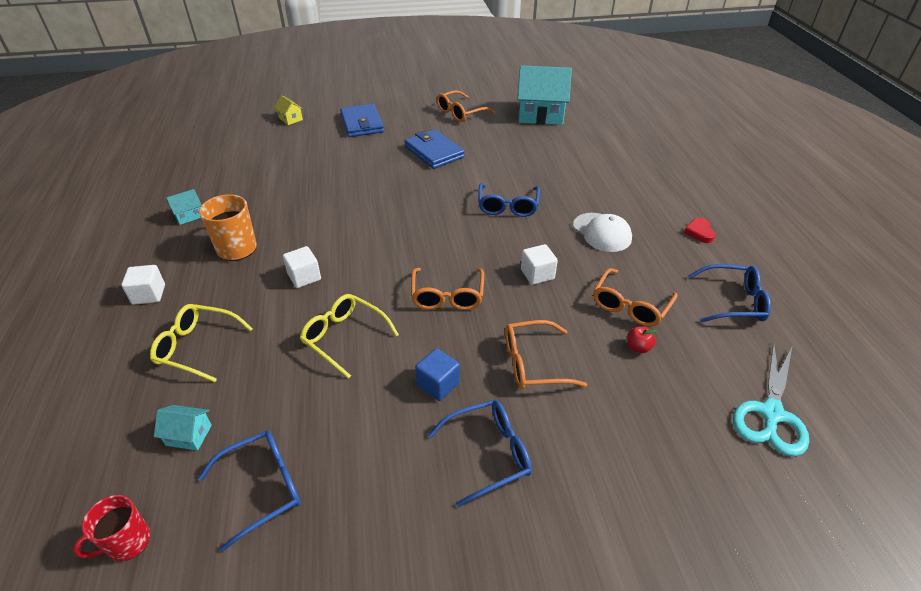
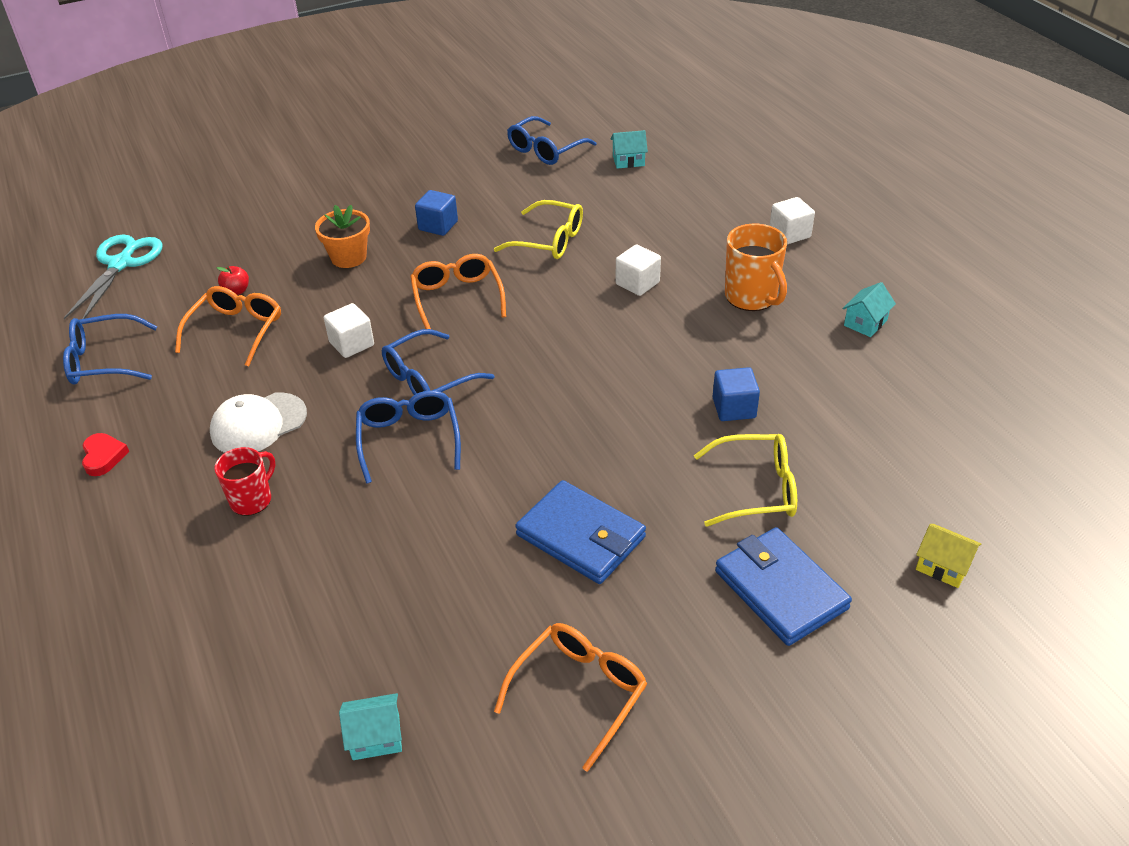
camera: 165 degrees right, 0 degrees up
(127, 542) = (614, 117): red mug -> red mug (252, 500)
(197, 347) = (685, 207): yellow glasses -> yellow glasses (756, 489)
(316, 187) = (734, 408): none -> blue cube
(488, 453) = (380, 195): blue glasses -> blue glasses (428, 378)
(533, 363) = (348, 257): orange glasses -> orange flower pot
(540, 115) = (376, 737): turquoise house -> turquoise house, size x0.44
(602, 232) = (258, 424): white cap -> white cap turned 75 degrees counterclockwise

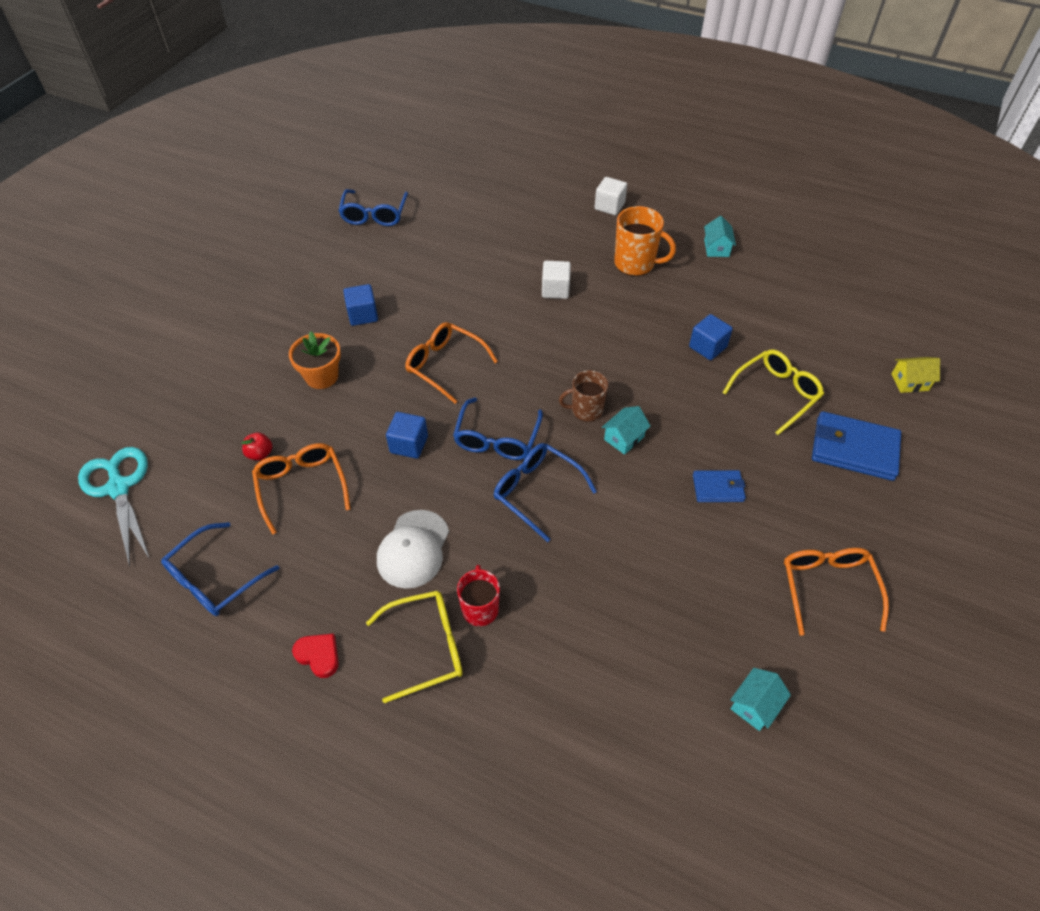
camera: 40 degrees left, 10 degrees up
(351, 344) = (409, 444): white cube -> blue cube
(537, 398) = (586, 410): none -> brown mug
(549, 240) = (459, 287): yellow glasses -> yellow glasses (426, 647)
(580, 536) = (718, 488): blue wallet -> blue wallet, size x0.57
(628, 161) = (445, 197): turquoise house -> turquoise house (624, 438)

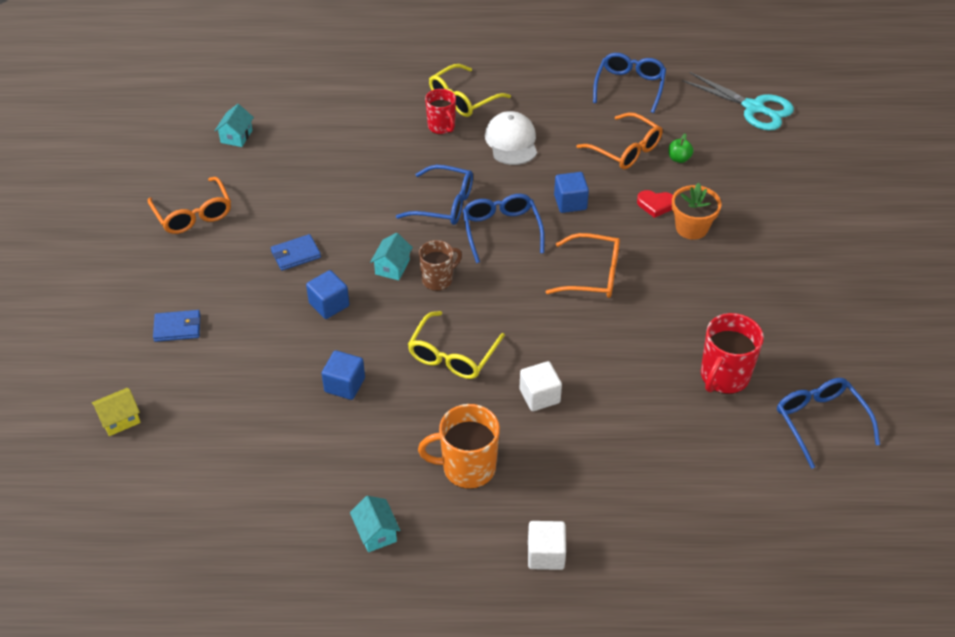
camera: 155 degrees right, 5 degrees down
(260, 454) = (679, 159): red apple -> green apple
(319, 655) = (527, 76): red heart -> red heart (655, 205)
(363, 315) = (711, 295): blue cube -> blue cube (329, 304)
(411, 259) = (724, 377): none -> red mug
(776, 394) = (261, 357): yellow glasses -> yellow glasses (452, 355)
(854, 449) = (177, 328): blue wallet -> blue wallet, size x0.57

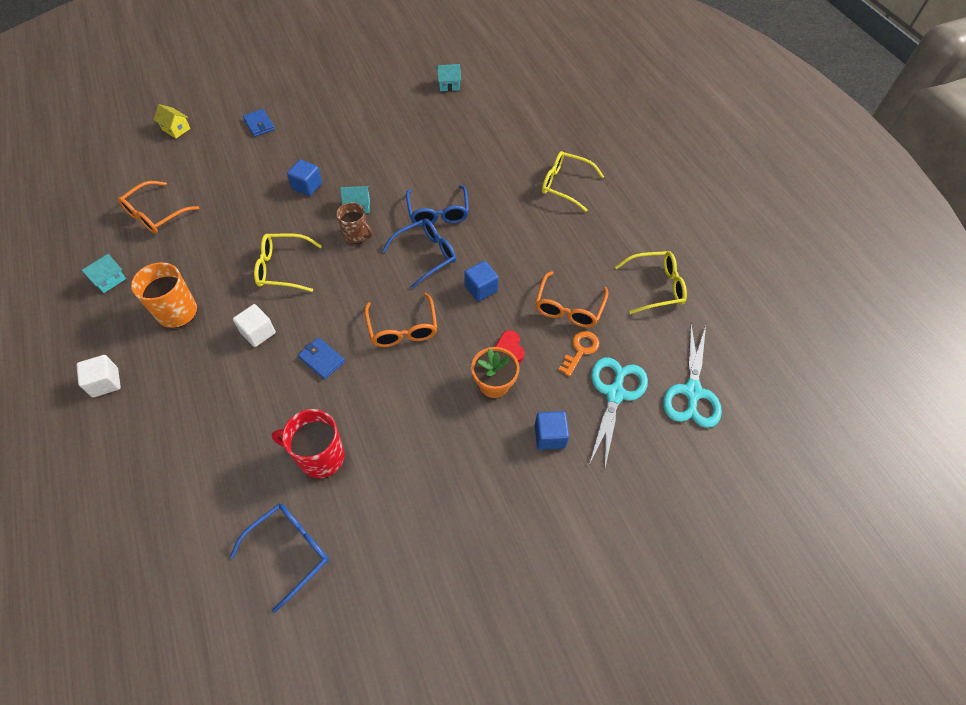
camera: 65 degrees right, 10 degrees up
(193, 214) = (363, 94): orange glasses -> orange glasses (155, 215)
(296, 254) = (348, 153): blue wallet -> blue wallet (322, 359)
(344, 385) = (235, 219): blue cube -> blue cube (549, 436)
(442, 126) = (524, 183): red mug -> none
(511, 141) = (532, 229): white cap -> none
(629, 86) = (655, 287): blue glasses -> yellow glasses
(679, 159) = (580, 350): green apple -> orange key
(736, 154) = (615, 394): none -> turquoise scissors

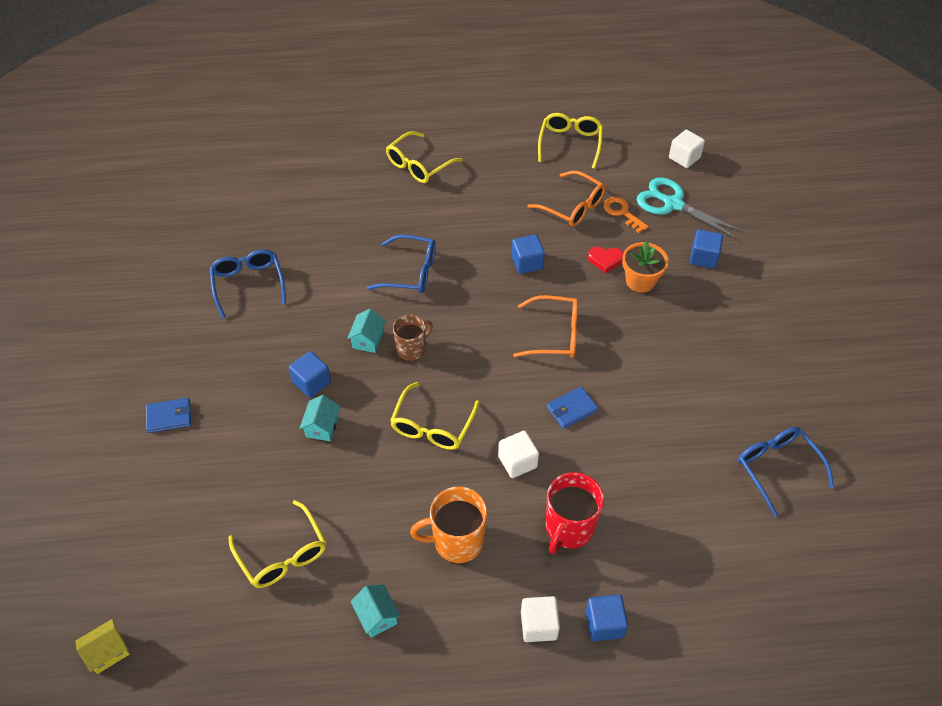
camera: 70 degrees left, 5 degrees down
(108, 429) = (604, 624): none -> blue cube
(155, 215) = (282, 554): orange glasses -> yellow glasses
(176, 129) = (121, 517): yellow house -> yellow house (108, 652)
(320, 457) = (685, 429): red mug -> red mug (569, 528)
(426, 255) = (466, 295): blue glasses -> blue glasses (248, 284)
(449, 85) = (210, 216): turquoise house -> turquoise house (322, 427)
(692, 392) = (684, 158): turquoise scissors -> white cube

